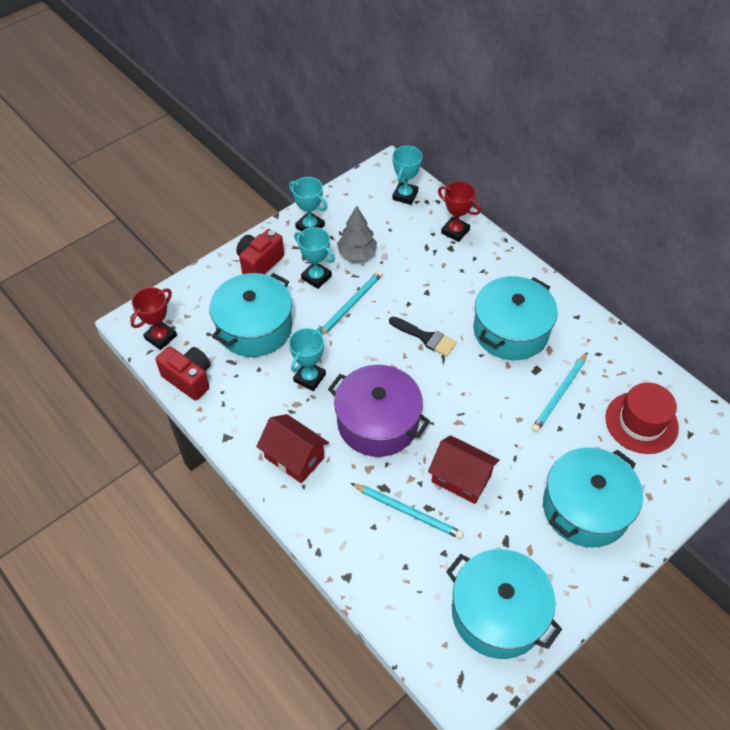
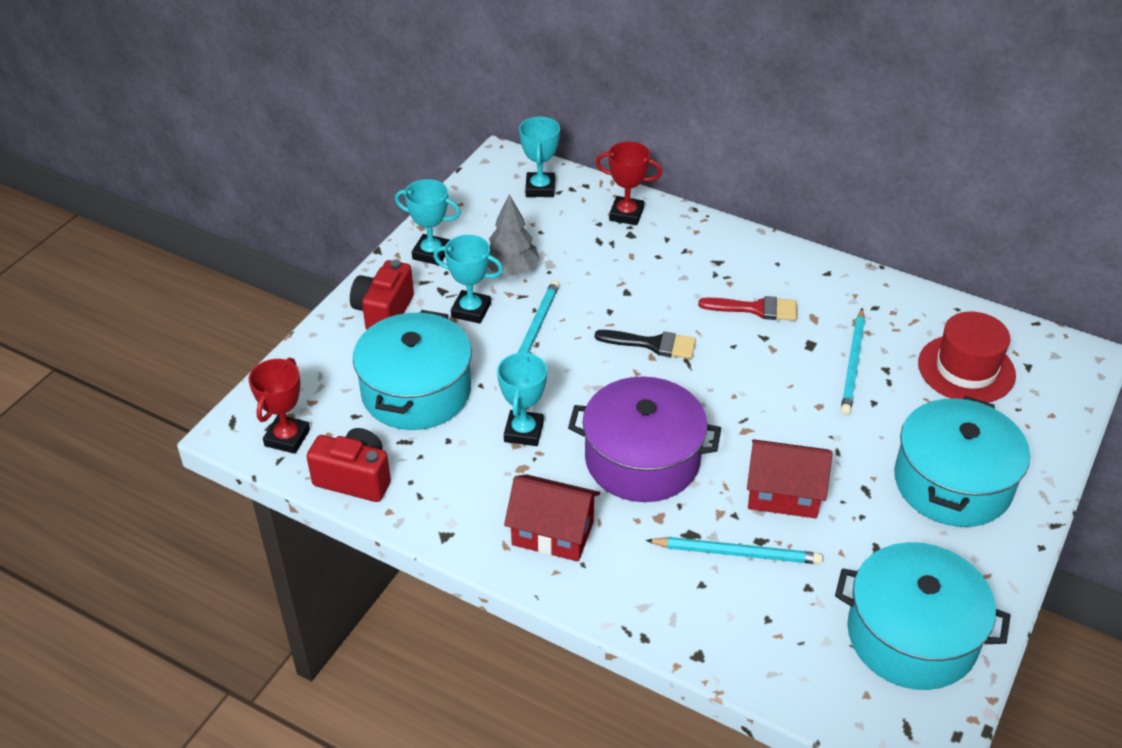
camera: 20 degrees left, 10 degrees down
(510, 330) = (755, 309): turquoise pot -> red brush

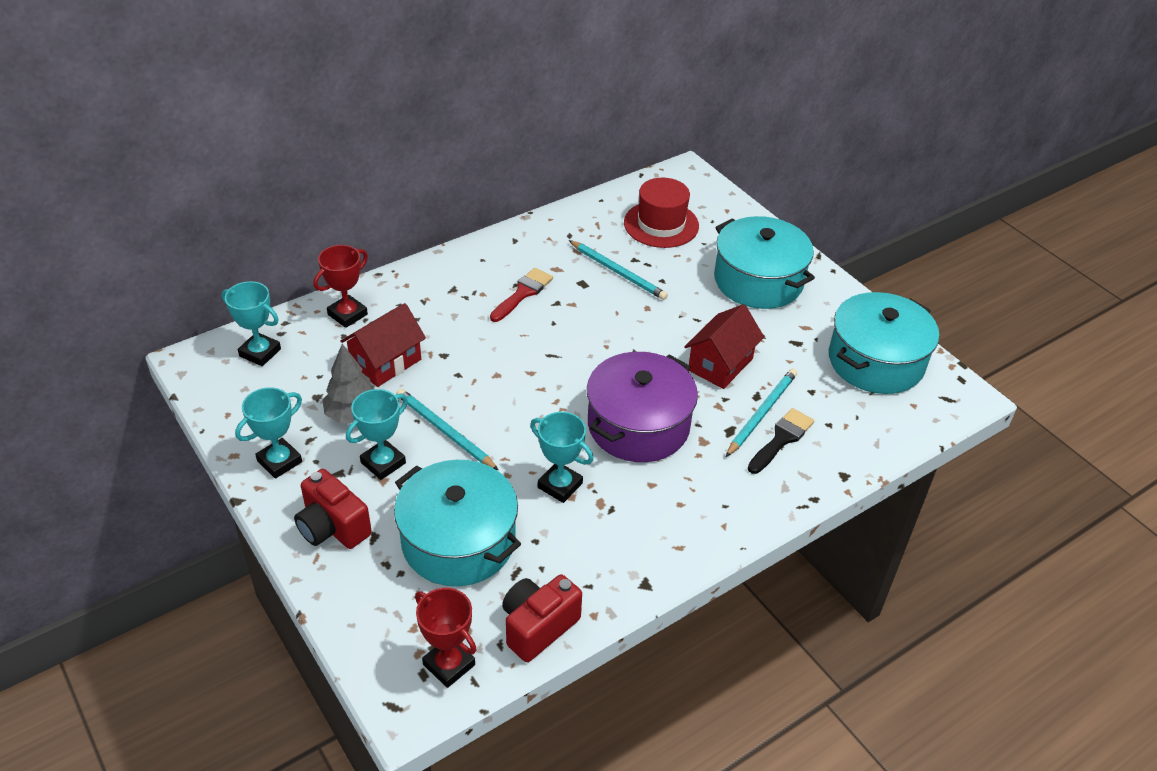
camera: 65 degrees left, 0 degrees up
(553, 533) = (683, 511): red house -> red house (386, 362)
(652, 344) = (517, 366): black brush -> black brush (781, 439)

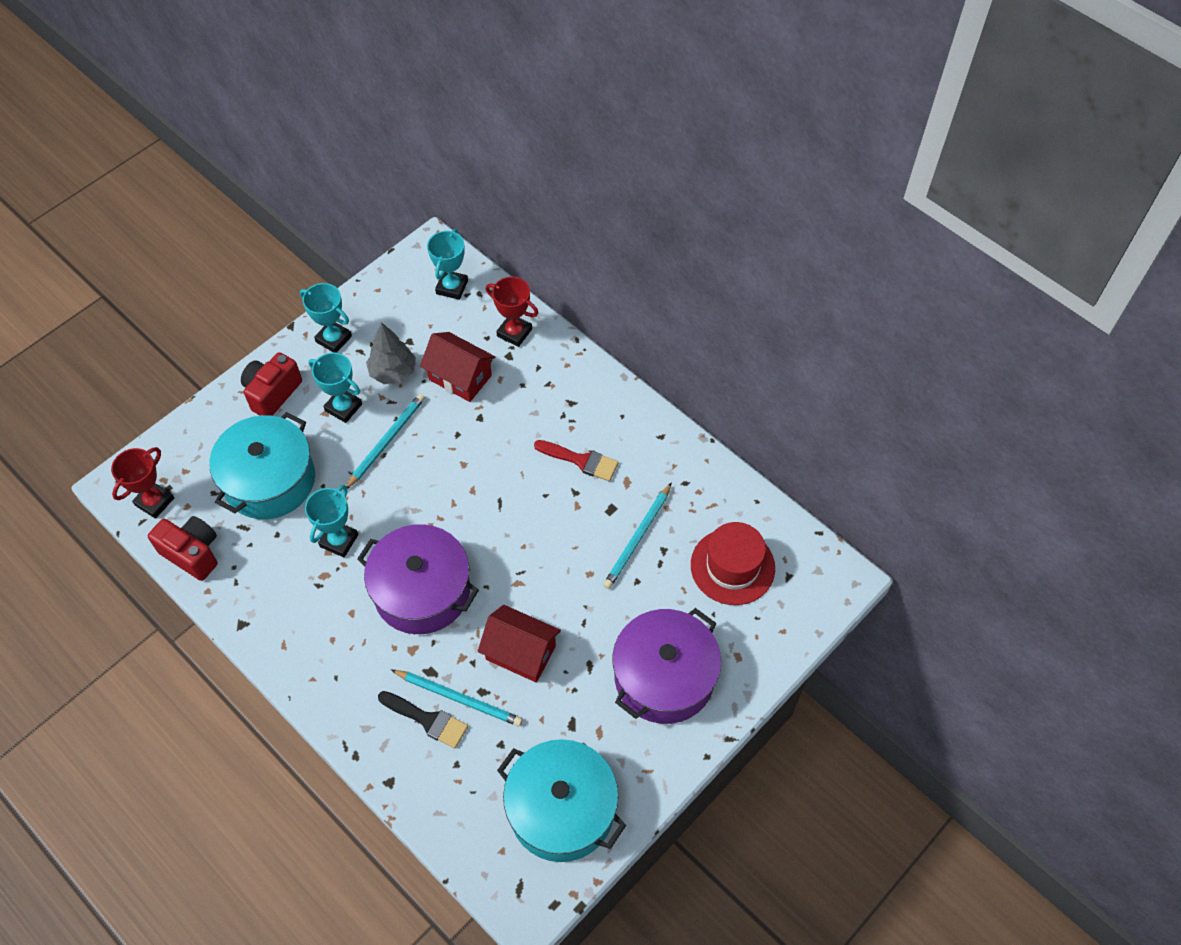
camera: 80 degrees right, 15 degrees up
(758, 280) = (664, 677): turquoise pot -> purple pot

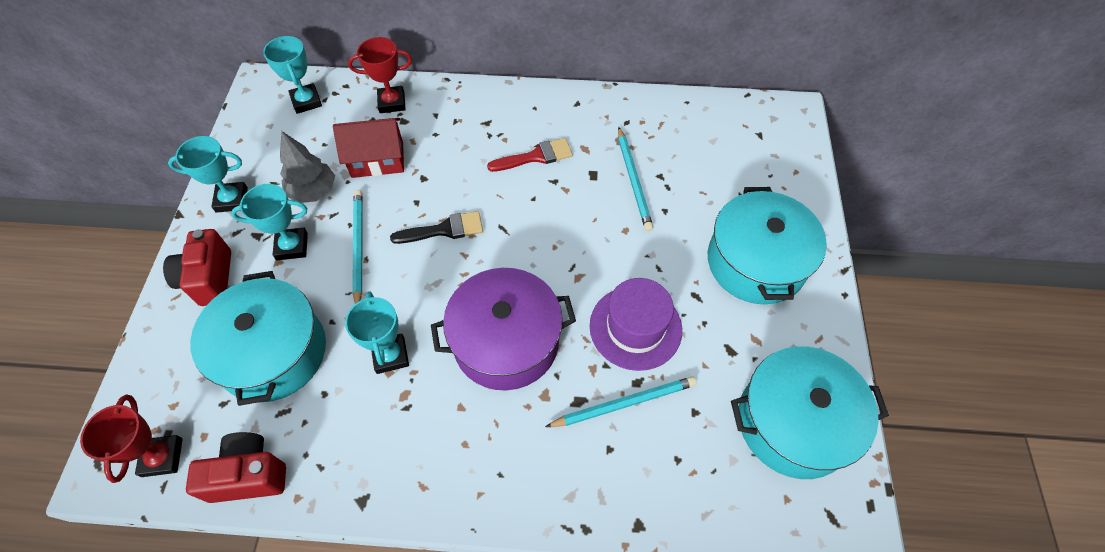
camera: 40 degrees left, 0 degrees up
(427, 720) = (616, 443): black brush -> black brush (444, 230)
(520, 653) = (635, 327): red house -> purple hat
(664, 677) = (756, 262): purple pot -> turquoise pot
(732, 566) = (718, 154): red hat -> none

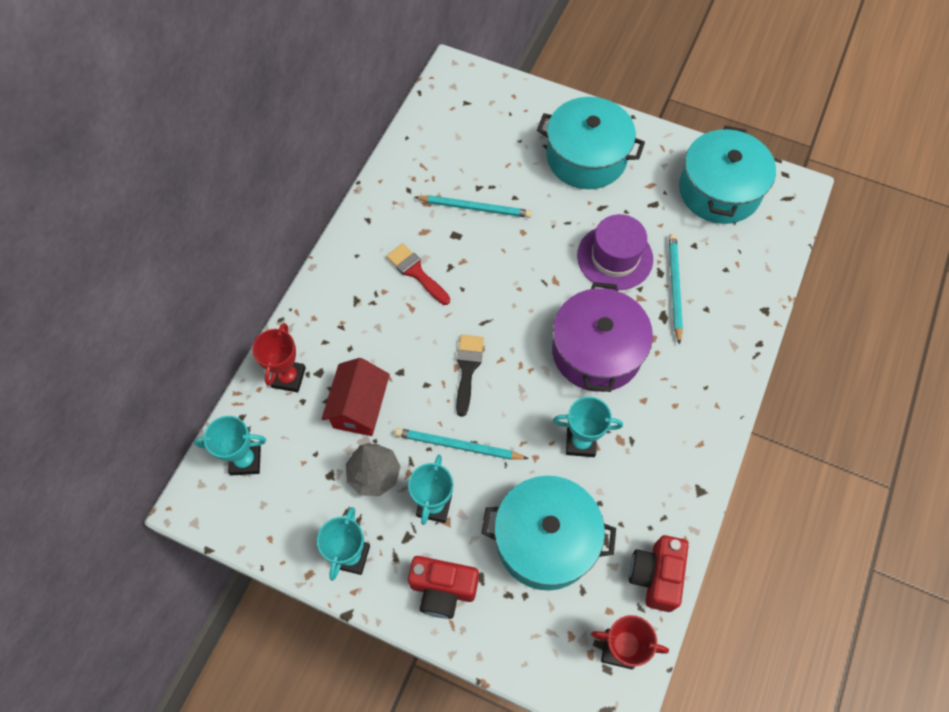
camera: 70 degrees left, 5 degrees up
(536, 156) = (416, 272): red brush -> red brush turned 45 degrees counterclockwise

